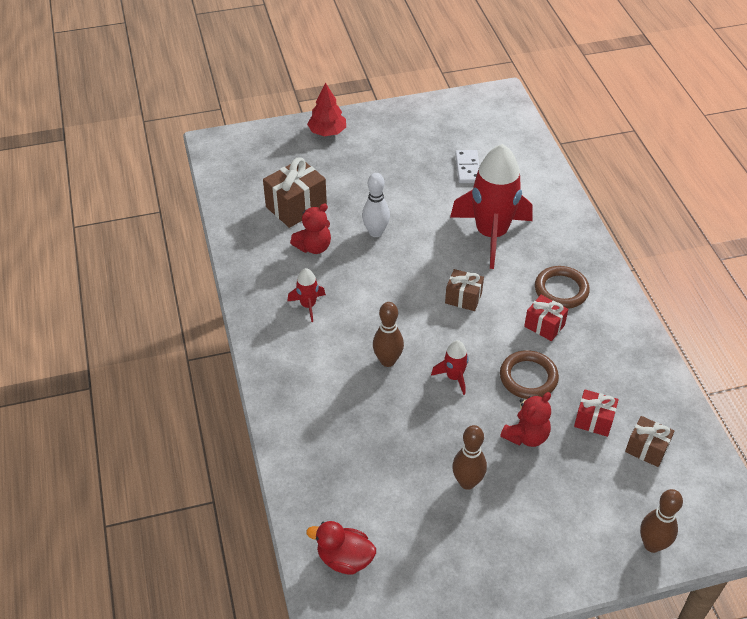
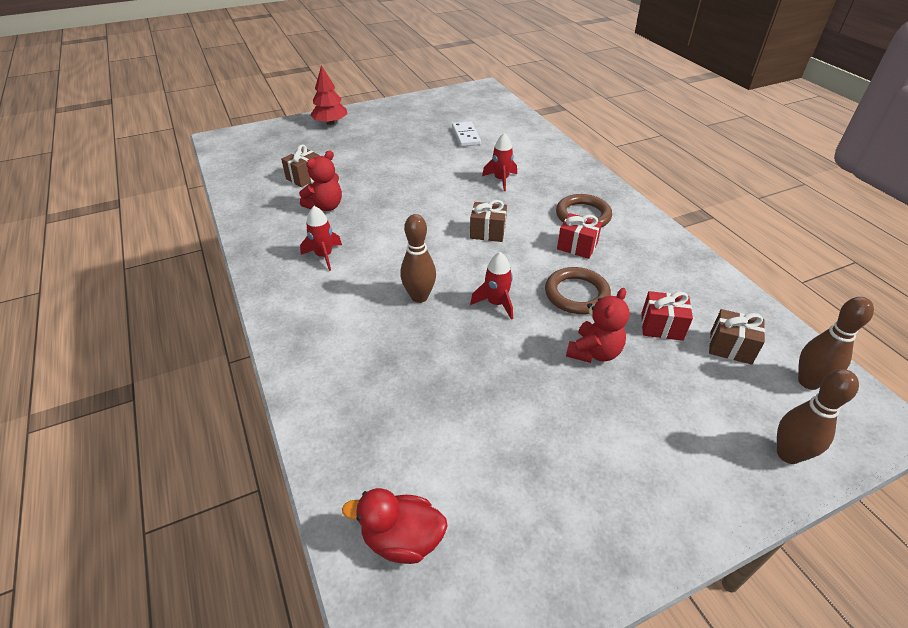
camera: 10 degrees left, 5 degrees down
(296, 207) = (304, 177): brown gift -> brown gift, size x0.60
(375, 232) = (387, 189): white bowling pin -> none
(467, 482) = (541, 413): brown bowling pin -> brown bowling pin (808, 382)
(491, 234) = (501, 180): red rocket -> red rocket, size x0.44

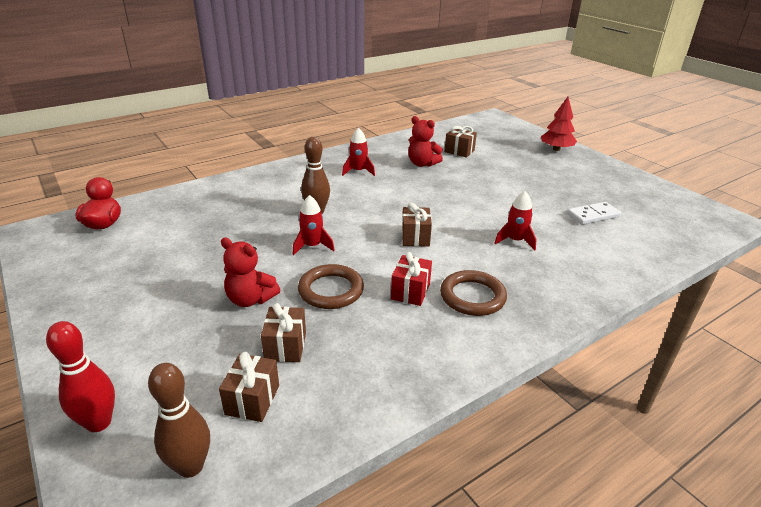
camera: 80 degrees right, 10 degrees down
(661, 327) = (285, 346): red gift -> brown gift
(788, 454) = (99, 423): brown bowling pin -> red bowling pin

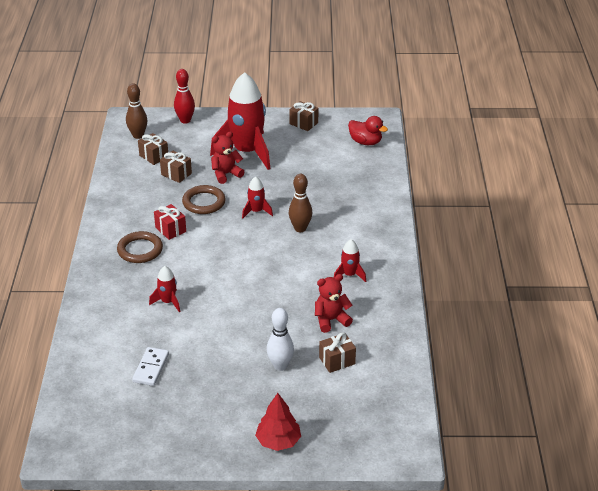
camera: 125 degrees right, 5 degrees up
(178, 303) = (247, 152): none -> red rocket
(415, 237) = (221, 258): brown gift -> brown gift (303, 123)
(497, 167) = (280, 366): none -> white bowling pin

